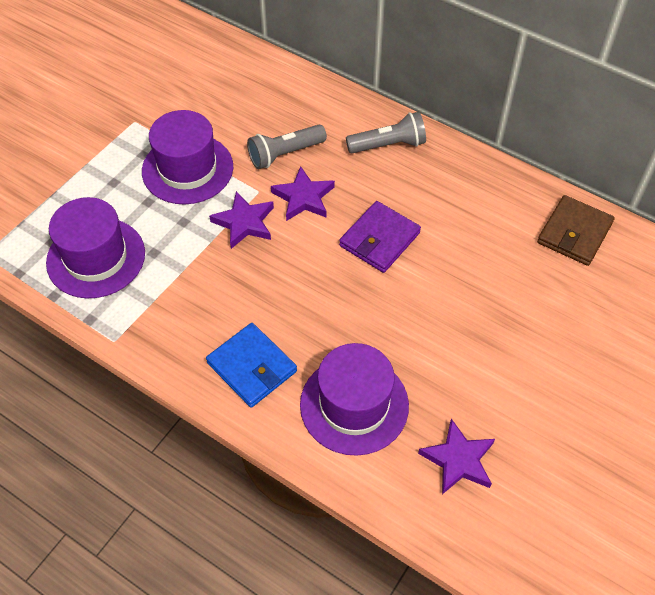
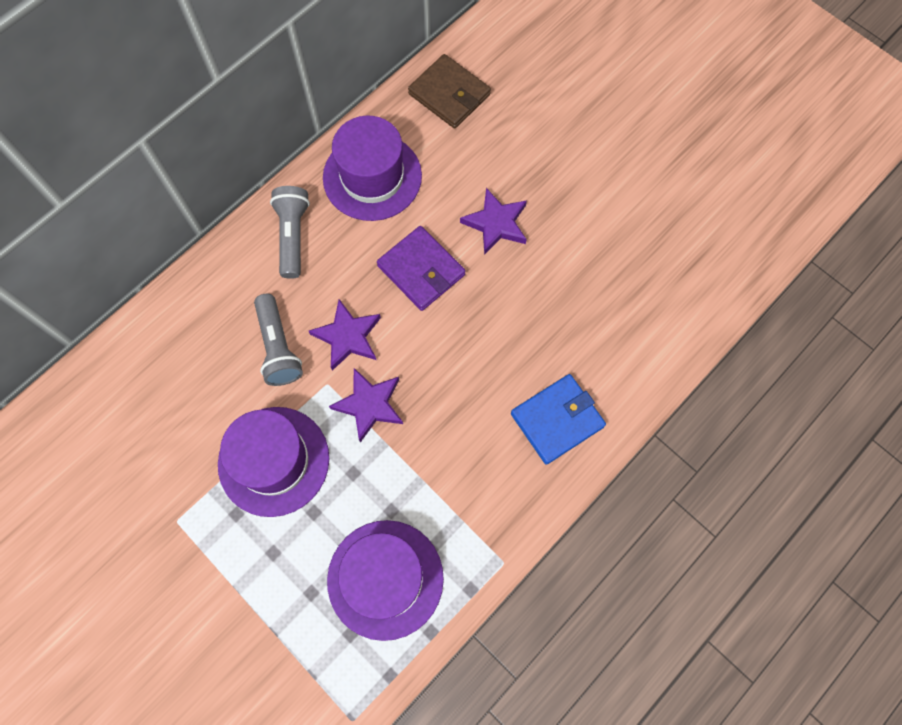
camera: 80 degrees left, 15 degrees up
(354, 405) = (612, 330): purple hat -> purple hat (372, 177)
(458, 460) = (677, 252): purple star -> purple star (496, 223)

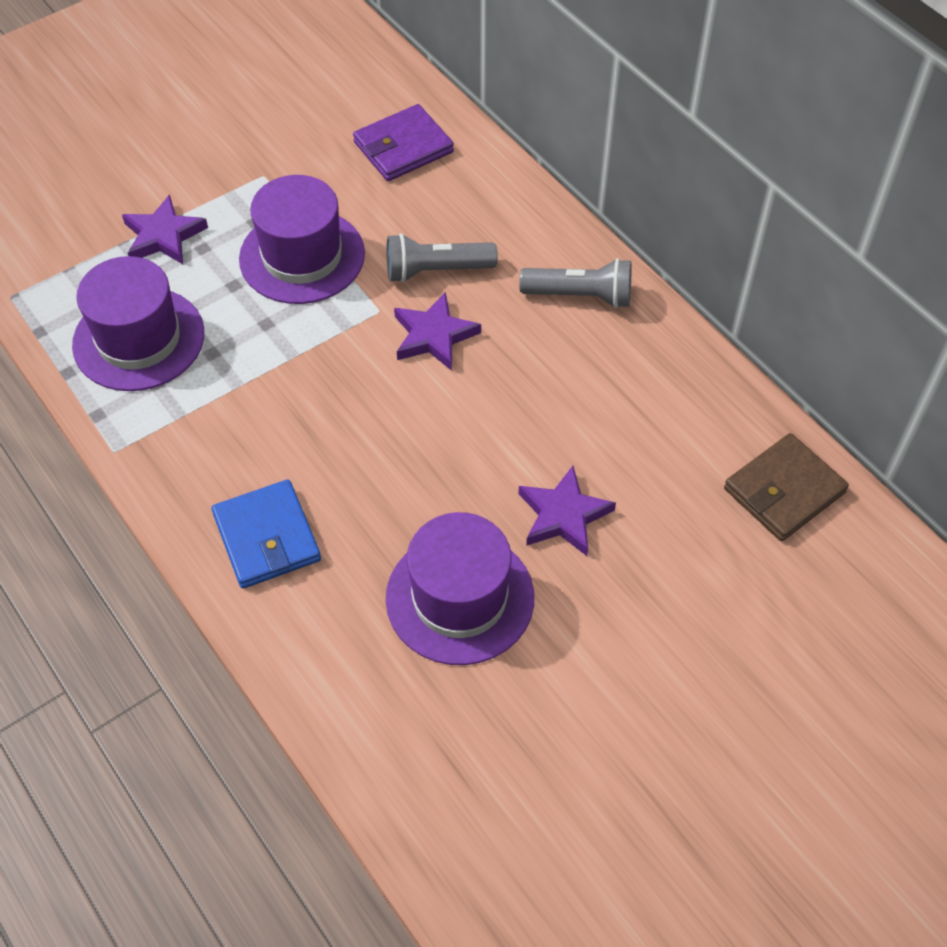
camera: 100 degrees right, 15 degrees down
(369, 405) = (342, 347): purple star -> purple star (163, 236)
(372, 177) = (656, 385): purple hat -> purple hat (460, 598)
(421, 270) = (508, 420): purple wallet -> purple wallet (403, 147)

